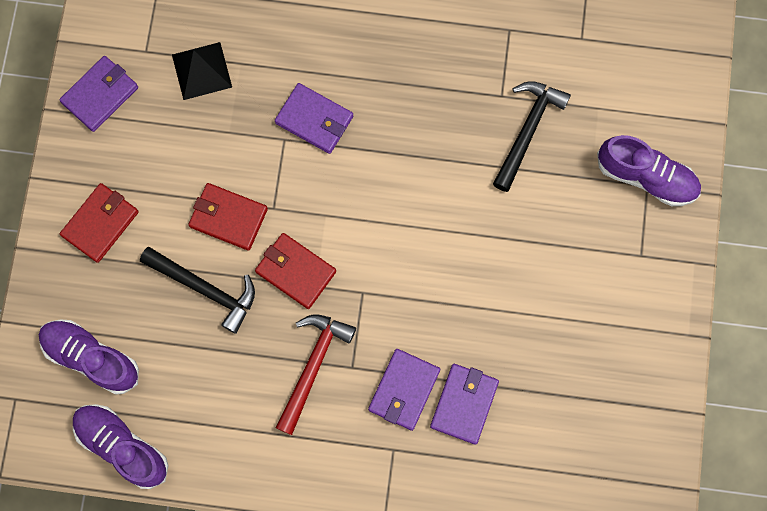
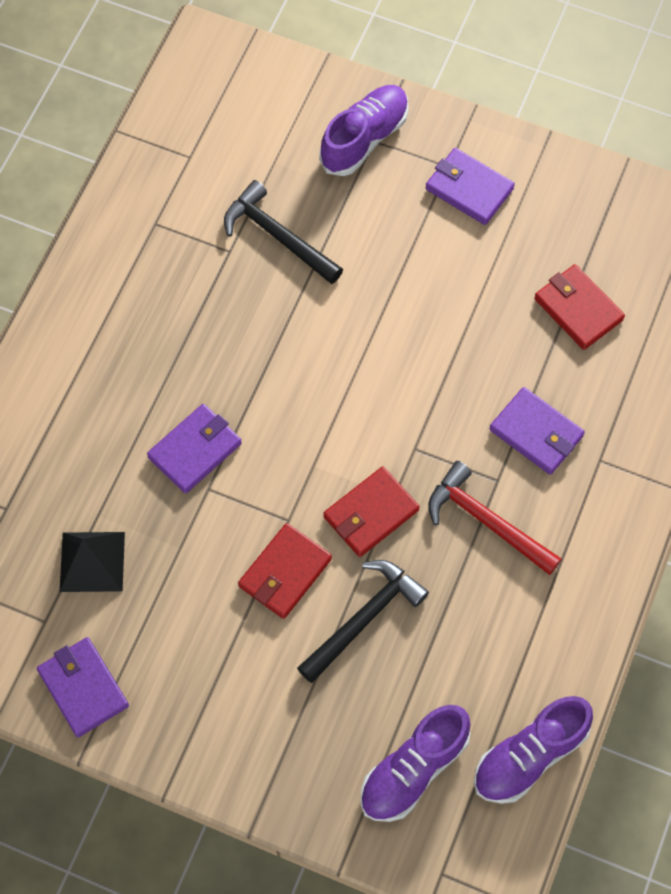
camera: 75 degrees left, 10 degrees down
(100, 223) = (249, 723): red wallet -> red wallet (578, 309)
(464, 404) = (566, 376): purple wallet -> purple wallet (469, 189)

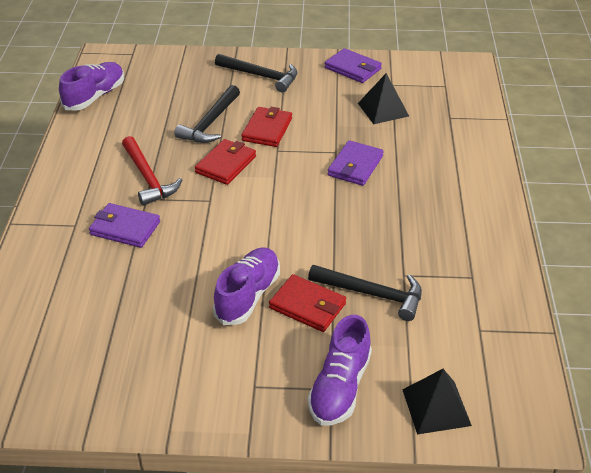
camera: 160 degrees right, 25 degrees down
(242, 719) = (261, 76): none -> black hammer
(283, 91) = (436, 407): none -> black pyramid
(413, 769) = (159, 80): purple shoe -> purple shoe (248, 296)
(469, 189) = (228, 373): purple wallet -> none
(486, 521) = (148, 178): red hammer -> red hammer turned 45 degrees clockwise
(578, 309) = (109, 309): red wallet -> red wallet (307, 306)

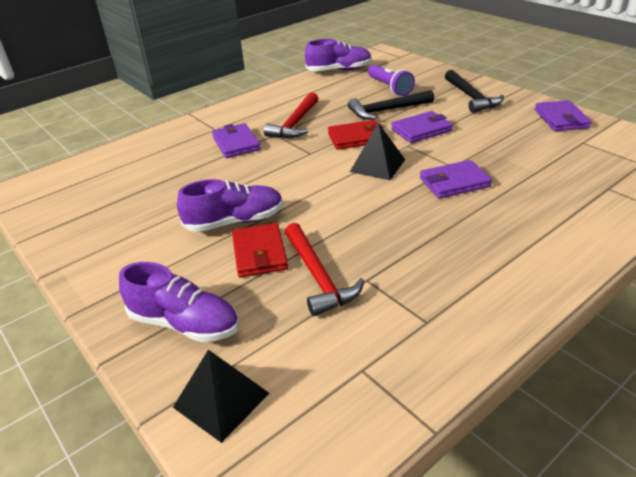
camera: 50 degrees right, 5 degrees down
(176, 96) = (389, 87): none -> purple flashlight
(267, 129) = (421, 130): red wallet -> purple wallet
(340, 387) = (184, 323): purple shoe -> purple shoe turned 135 degrees counterclockwise
(372, 294) = (318, 277): black hammer -> red hammer
(383, 109) = (545, 155): black pyramid -> black pyramid (377, 165)

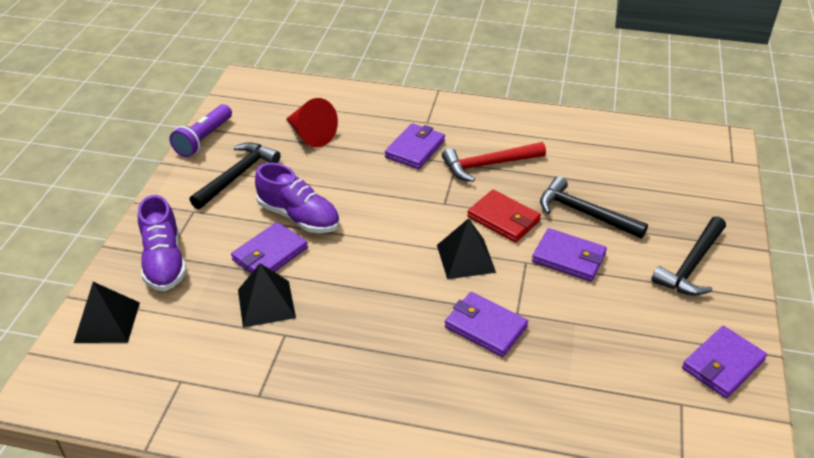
camera: 50 degrees right, 5 degrees up
(134, 236) = (237, 175): none -> black hammer
(145, 181) = (310, 135): none -> red cone
(259, 253) = (270, 254): red wallet -> purple wallet
(318, 277) = (266, 303): red hammer -> black pyramid
(339, 70) = (637, 134): purple shoe -> none
(389, 87) = (640, 190): purple flashlight -> purple flashlight (204, 139)

